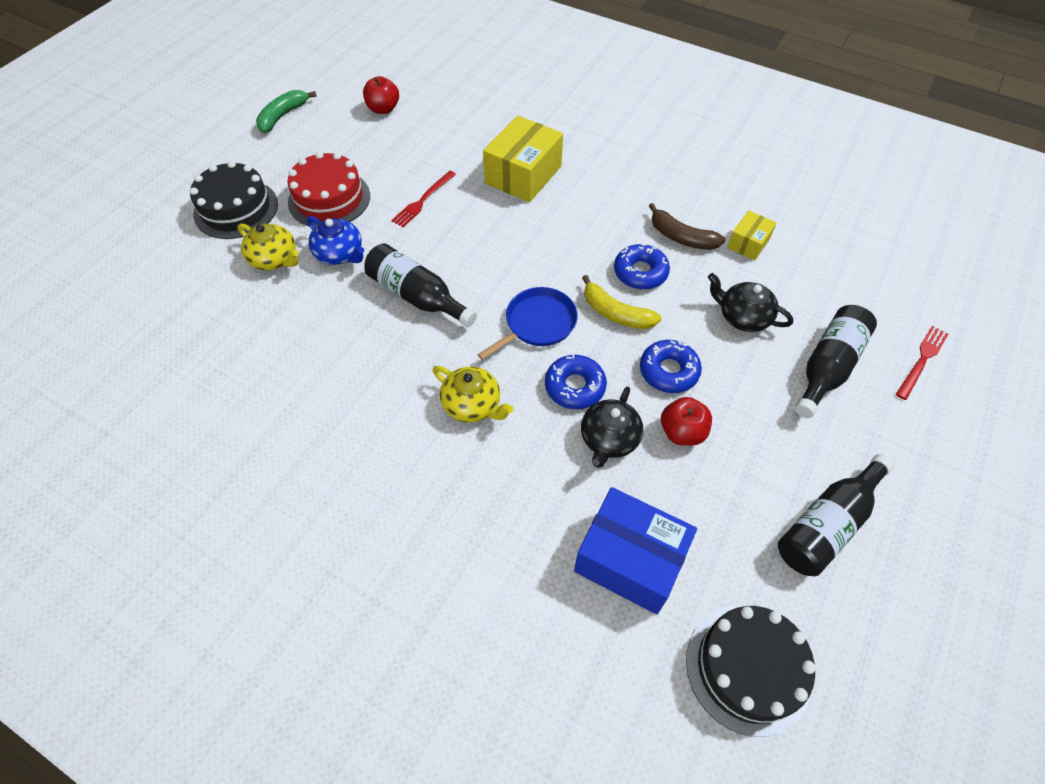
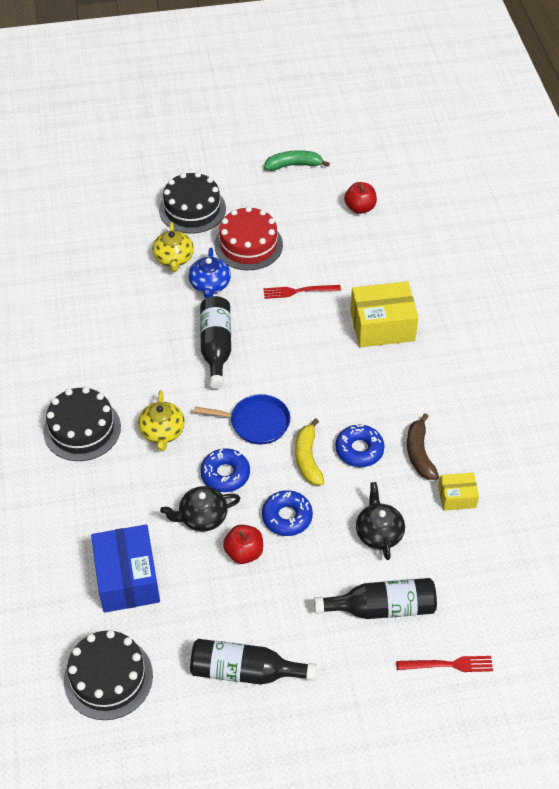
camera: 50 degrees right, 5 degrees down
(394, 474) = (82, 429): none -> black cake

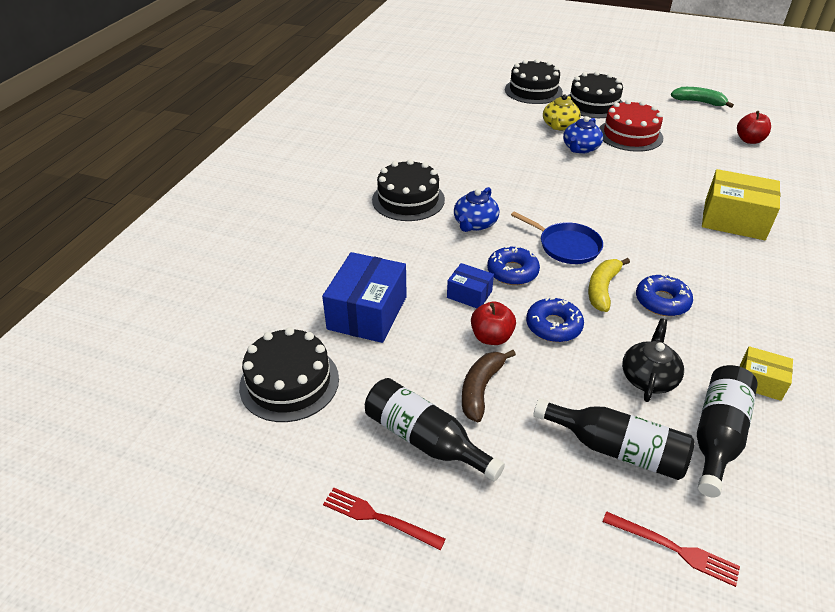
camera: 30 degrees right, 10 degrees down
(120, 211) = (533, 91): none -> black cake
(162, 432) = (475, 224): yellow teapot -> blue teapot
(202, 517) = (469, 294): black teapot -> blue box
(216, 347) = (561, 186): black bottle -> black bottle (717, 435)
(298, 291) = (660, 174): red fork -> red fork (379, 518)
(419, 453) = (730, 328): brown banana -> brown banana (481, 389)

